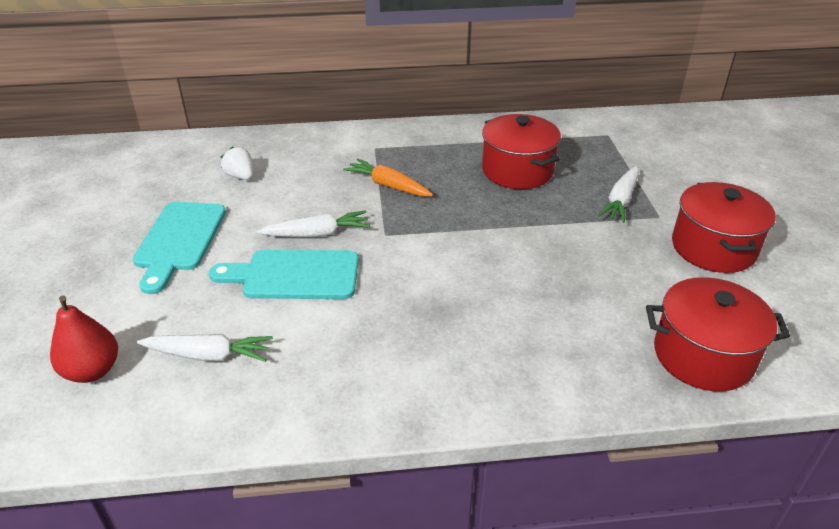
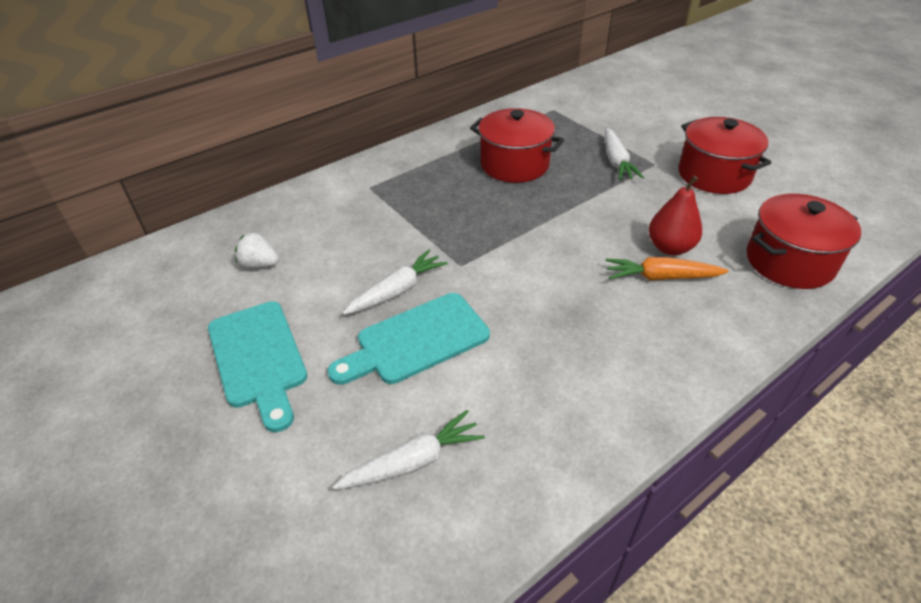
camera: 30 degrees left, 5 degrees up
(92, 371) = (303, 546): red pear -> red pear (670, 248)
(388, 186) = (418, 218): orange carrot -> orange carrot (661, 277)

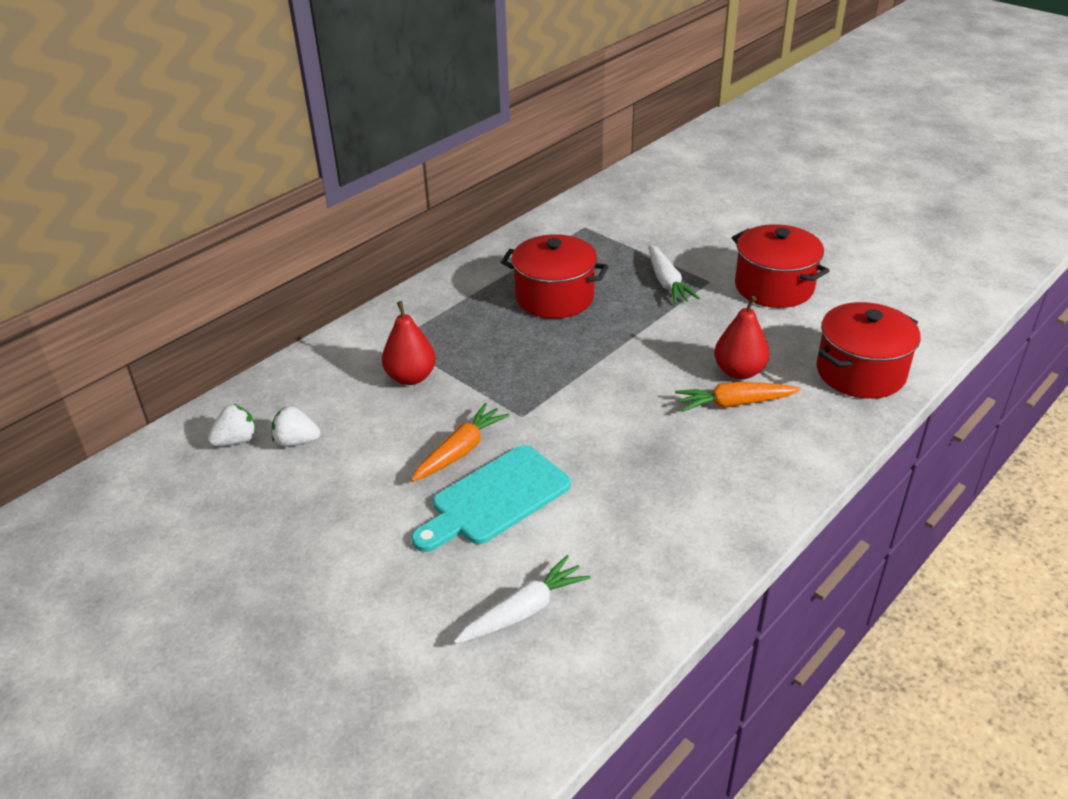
camera: 10 degrees left, 5 degrees down
(211, 257) = (236, 440): none -> white strawberry
(258, 358) = (331, 538): turquoise cutting board -> none
(373, 219) = (411, 377): none -> red pear
(397, 291) = (460, 451): white carrot -> orange carrot

